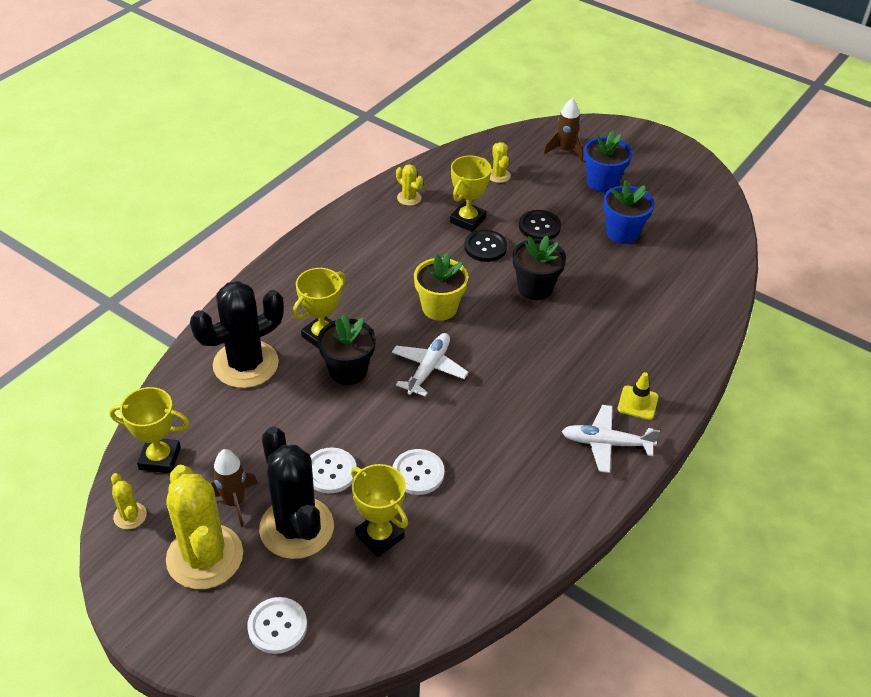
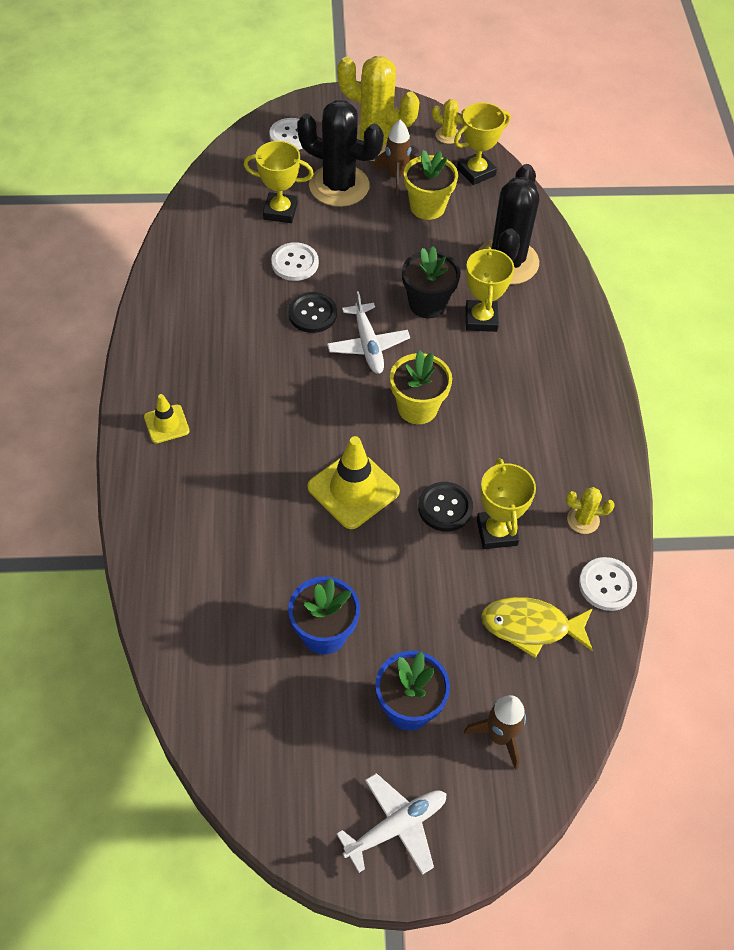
camera: 140 degrees right, 10 degrees up
(245, 452) = (427, 207): none -> yellow flower pot
(330, 471) = (356, 229): white button -> white button (607, 585)
(498, 175) = (531, 627): yellow cactus -> yellow fish
(535, 288) = (353, 489): black flower pot -> yellow traffic cone
(539, 226) = (418, 577): black button -> black button (312, 314)
(606, 443) = (169, 370): white plane -> white plane (396, 827)

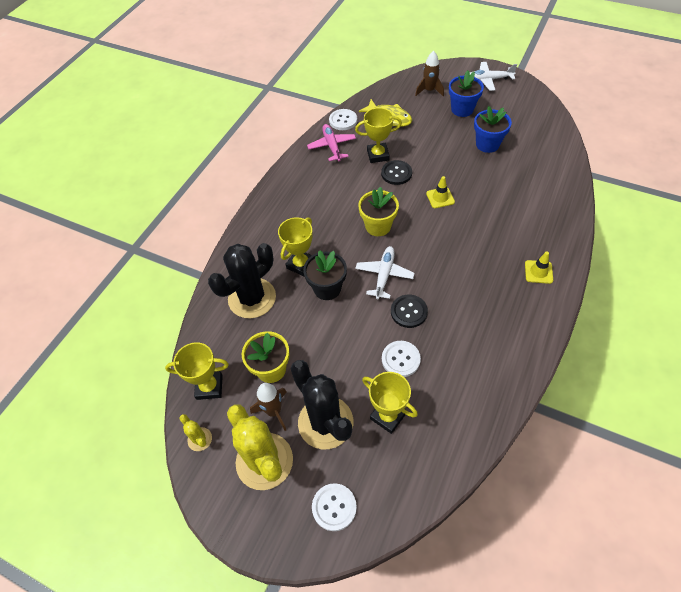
camera: 145 degrees left, 0 degrees up
(353, 489) = (440, 198): yellow traffic cone -> yellow traffic cone, size x0.56
(496, 532) = (378, 155): yellow trophy -> yellow trophy turned 60 degrees clockwise
(583, 520) = (332, 146): yellow cactus -> pink plane

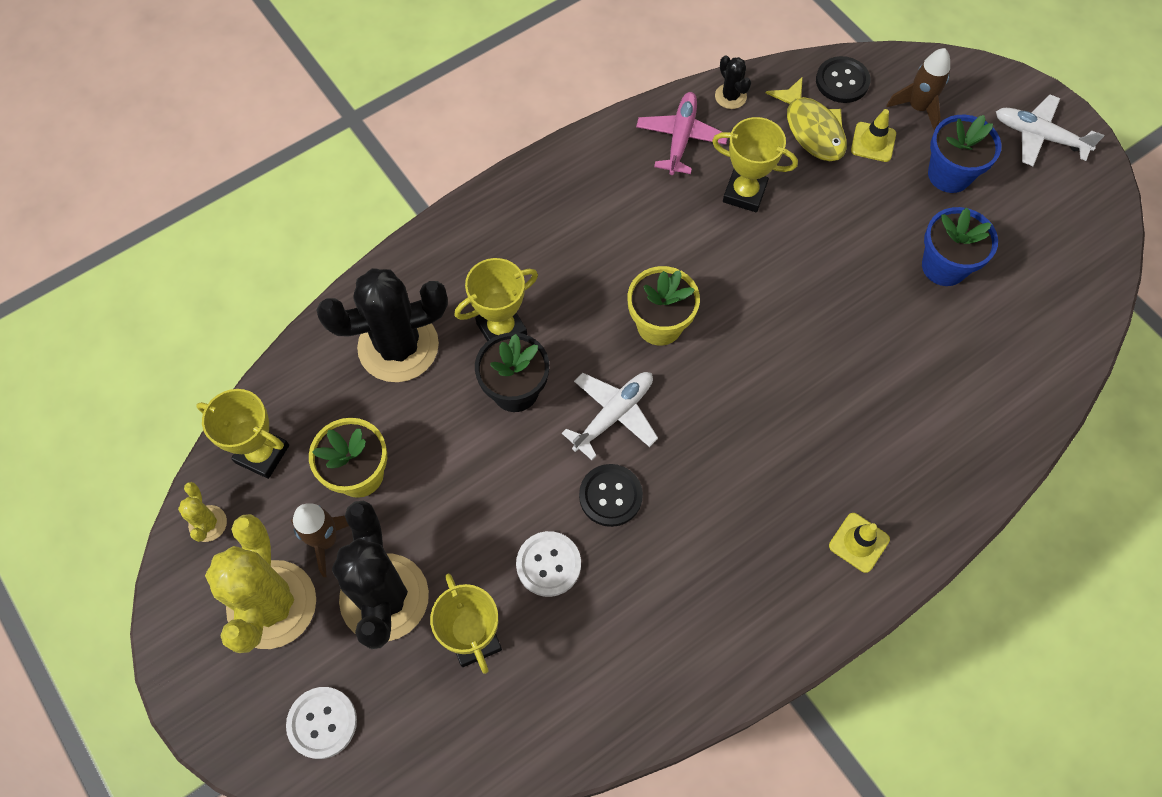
camera: 25 degrees right, 10 degrees up
(343, 120) = (730, 96): white button -> black cactus
(396, 173) = (752, 243): black button -> black button (842, 81)
(440, 198) = (793, 326): yellow traffic cone -> yellow traffic cone (873, 142)

